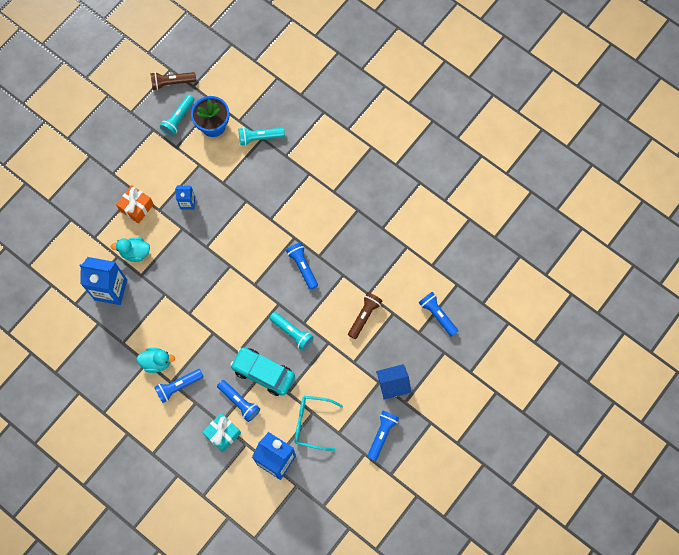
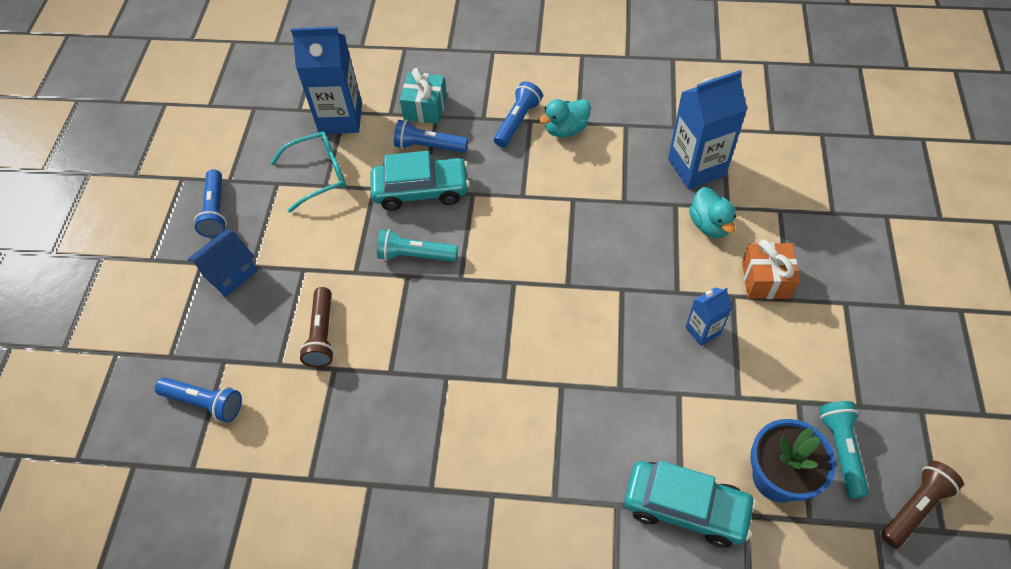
camera: 150 degrees right, 15 degrees down
(135, 252) = (709, 225): turquoise duck -> turquoise duck turned 105 degrees clockwise
(259, 138) = (685, 507): turquoise flashlight -> turquoise car
(302, 266) = (461, 347): blue flashlight -> none

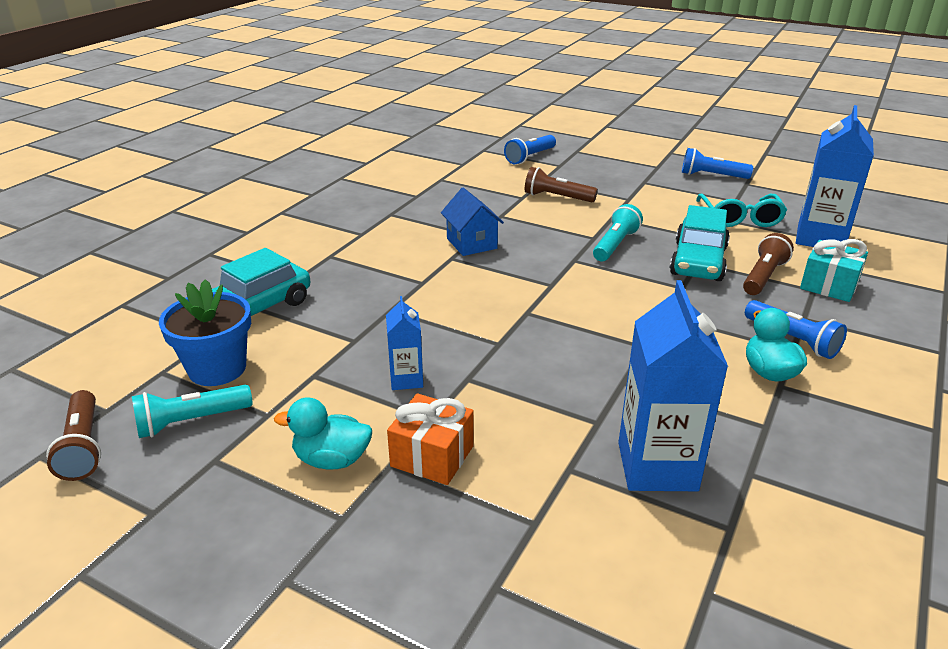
camera: 110 degrees right, 25 degrees down
(230, 273) = (641, 174): blue house -> blue house (471, 243)
(429, 146) = (763, 276): blue flashlight -> brown flashlight
(709, 225) = (547, 440): turquoise duck -> turquoise duck (332, 459)
(841, 450) = (191, 421): turquoise flashlight -> turquoise flashlight turned 135 degrees clockwise

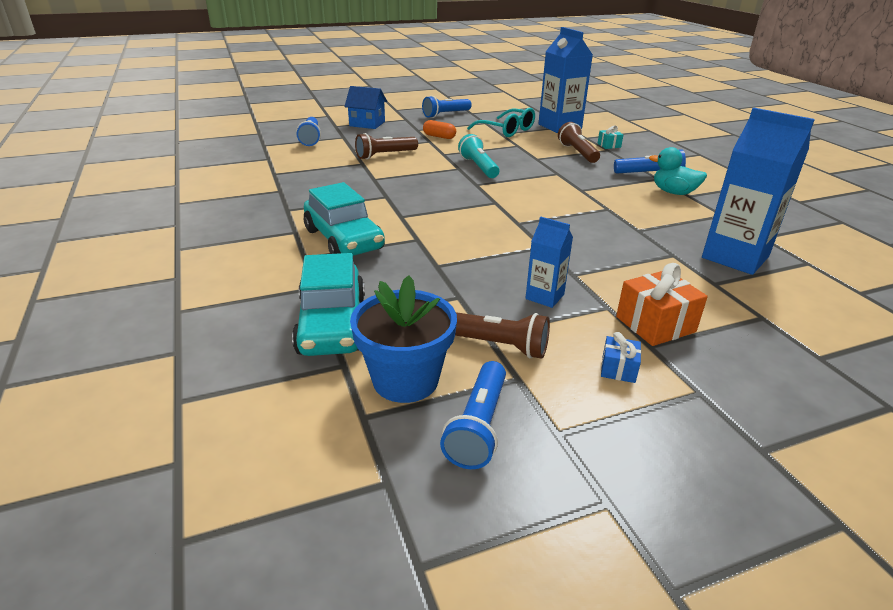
camera: 50 degrees left, 0 degrees up
(83, 447) = (439, 522): brown flashlight -> brown flashlight (496, 345)
(191, 421) = (478, 426): turquoise flashlight -> blue flashlight
(332, 459) = (618, 369): turquoise duck -> blue gift
(471, 243) = (393, 202): blue house -> blue house (367, 124)
(649, 198) = (439, 136): none -> orange capsule
(698, 261) = (536, 158): turquoise car -> turquoise car (344, 240)
(829, 285) = (609, 145): turquoise gift -> turquoise gift, size x0.55

